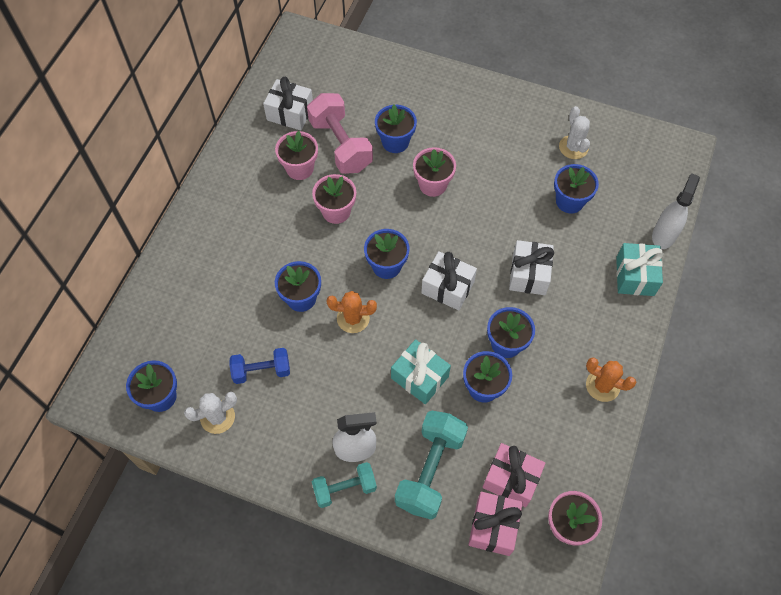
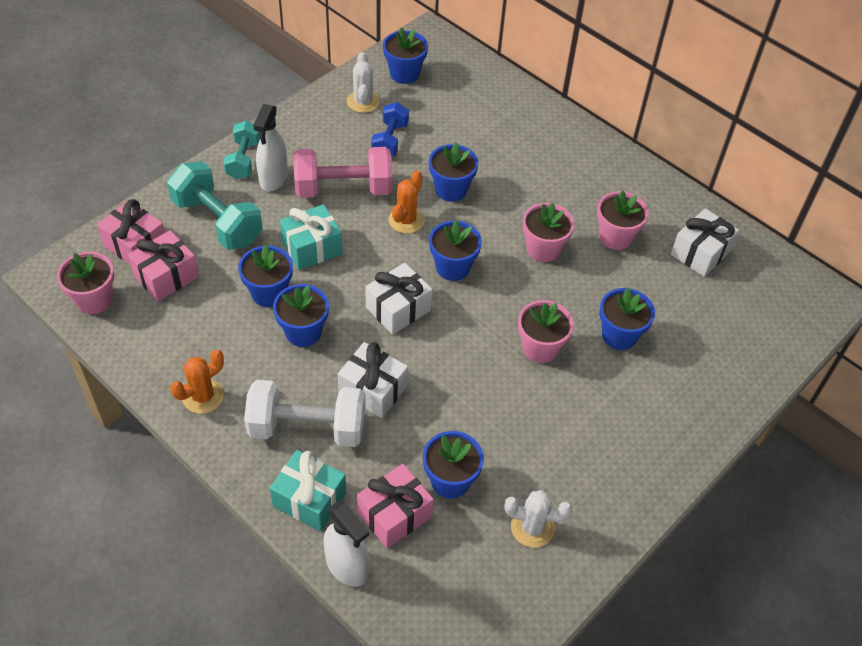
camera: 110 degrees right, 10 degrees down
(340, 145) = (634, 283): pink dumbbell -> pink dumbbell (343, 189)
(584, 302) = (307, 428): none -> white dumbbell
(613, 223) = (394, 514): none -> pink gift

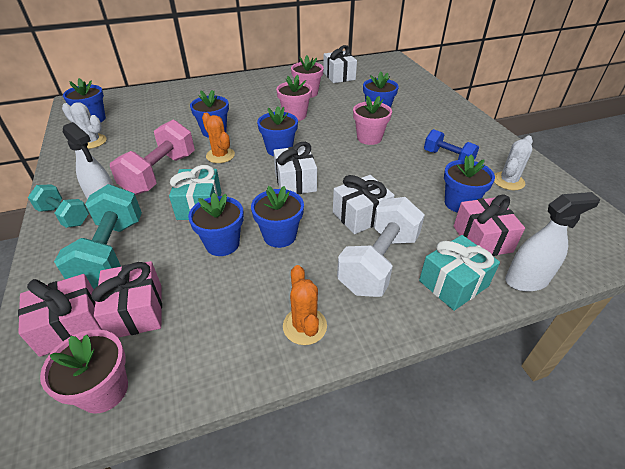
camera: 60 degrees left, 10 degrees down
(218, 221) = (111, 253): turquoise dumbbell -> turquoise dumbbell turned 75 degrees counterclockwise
(390, 140) = (142, 141): blue dumbbell -> blue dumbbell (448, 158)

